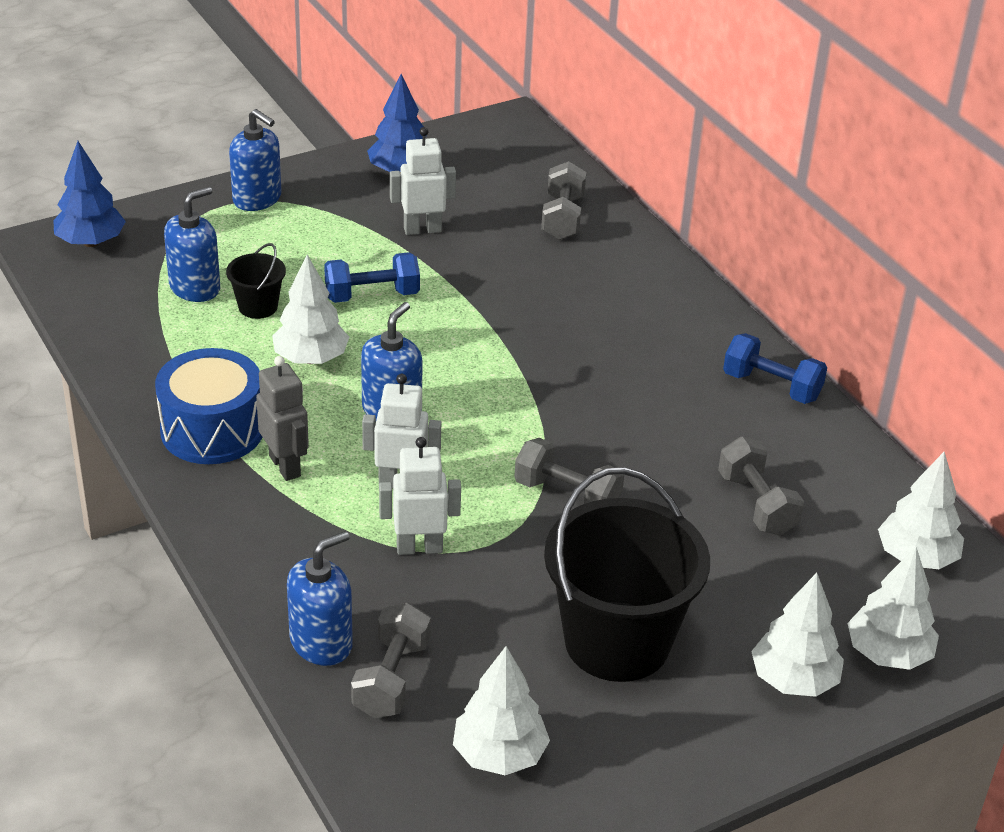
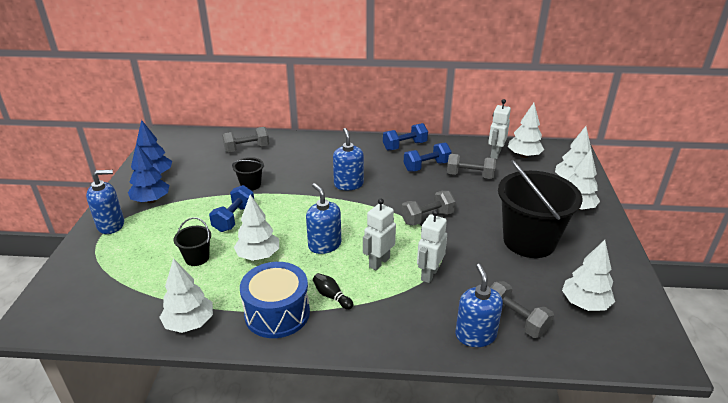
camera: 55 degrees left, 5 degrees down
(91, 242) = (57, 301): blue tree -> blue tree (151, 200)
(136, 364) = (189, 323): none -> white tree
(195, 288) = (153, 274): blue soap dispenser -> blue soap dispenser (348, 184)
(285, 466) = (331, 296): grey robot -> black bowling pin
(422, 229) = (205, 186): white robot -> white robot (495, 154)
(468, 270) = (250, 185): none -> black bucket
(562, 218) = (247, 148): grey dumbbell -> grey dumbbell turned 60 degrees counterclockwise
(729, 438) = (426, 166): none -> blue dumbbell

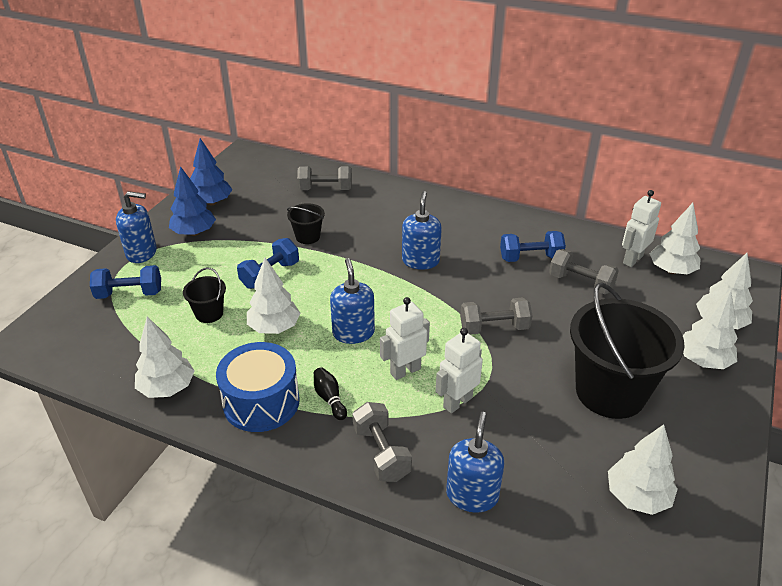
camera: 20 degrees right, 5 degrees up
(405, 146) = (517, 224): blue dumbbell -> blue dumbbell (129, 294)
(515, 319) = (533, 490): grey dumbbell -> grey dumbbell (381, 453)

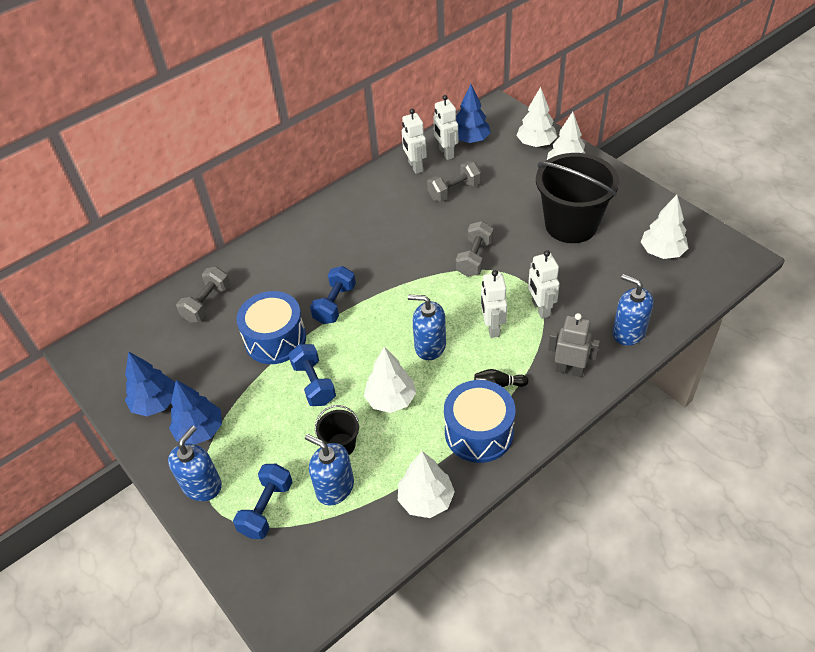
camera: 60 degrees left, 10 degrees up
(308, 237) = (275, 339): black bucket -> blue drum
(381, 453) = (569, 370): grey dumbbell -> grey robot
(420, 261) = (365, 272): blue soap dispenser -> blue soap dispenser (335, 487)
(530, 258) = (407, 205): blue dumbbell -> blue dumbbell (335, 304)
(591, 245) = (415, 167): none -> white robot
(671, 270) = (470, 140): white tree -> blue tree

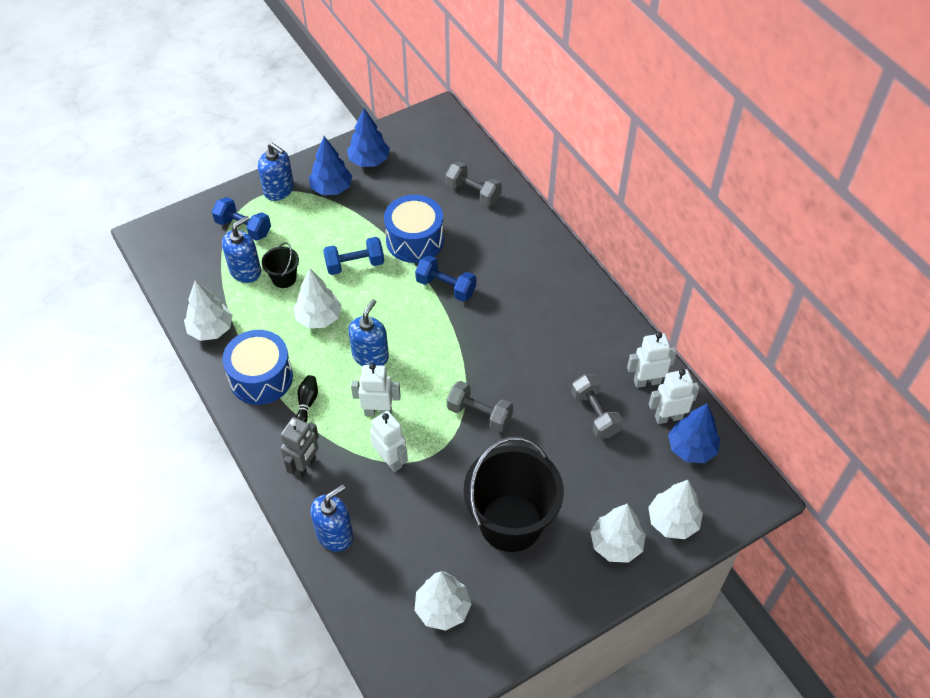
camera: 95 degrees right, 5 degrees up
(540, 308) = (391, 460): white robot -> white robot turned 60 degrees clockwise

